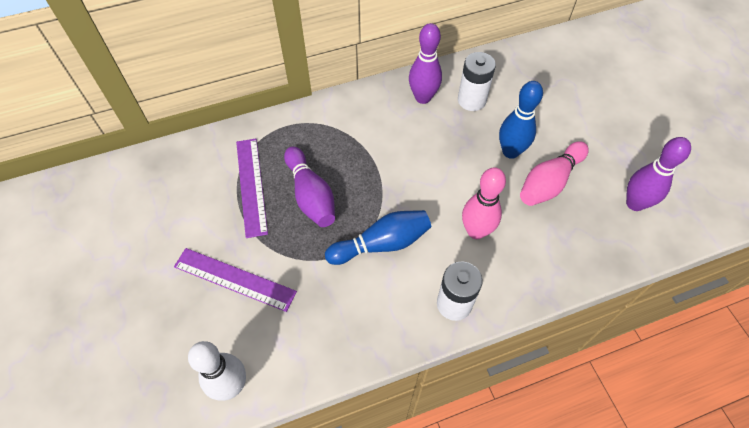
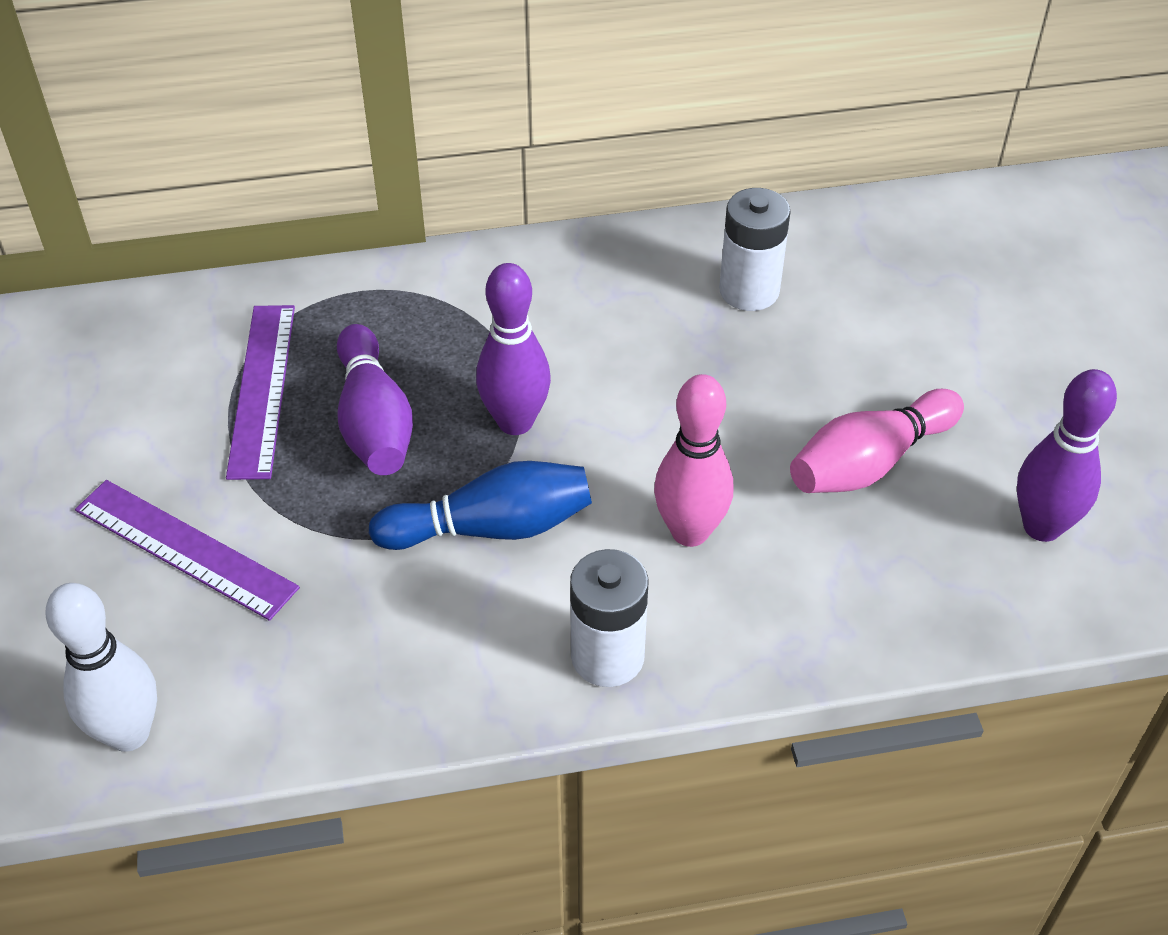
camera: 10 degrees right, 10 degrees down
(423, 97) = (649, 274): purple bowling pin -> purple bowling pin (515, 422)
(510, 151) = (803, 395): blue bowling pin -> none

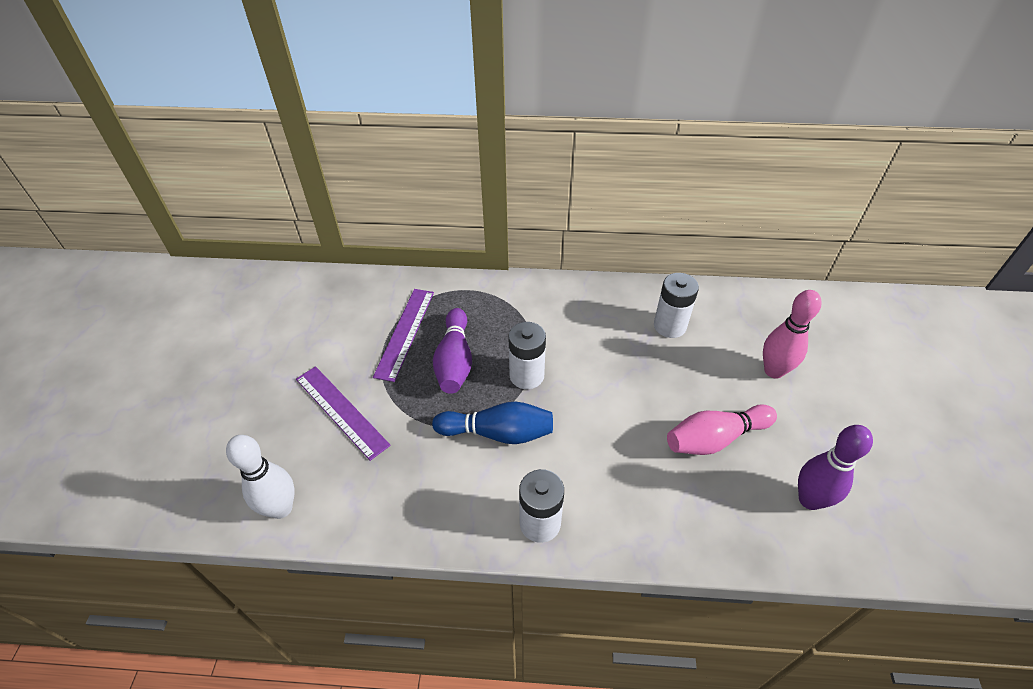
camera: 15 degrees right, 0 degrees up
(515, 422) = (526, 375): purple bowling pin -> white battery
(690, 531) = (604, 458): pink bowling pin -> pink bowling pin (773, 371)

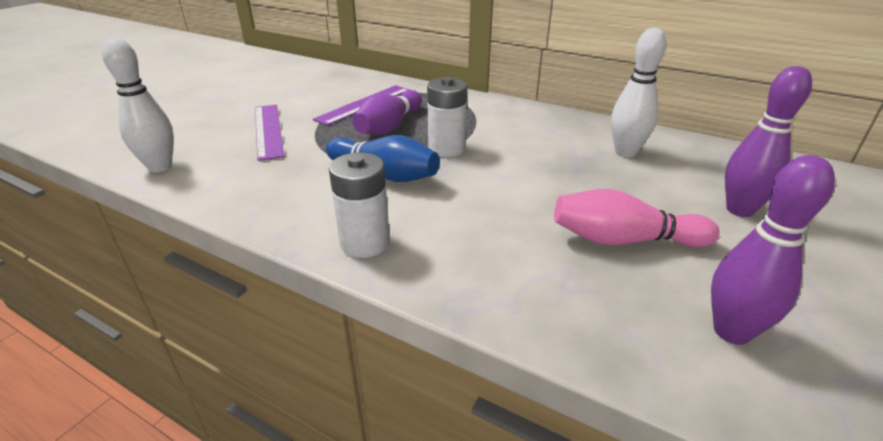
camera: 25 degrees right, 15 degrees down
(670, 326) = (625, 152): white battery -> white bowling pin
(773, 371) = (739, 210): pink bowling pin -> purple bowling pin

